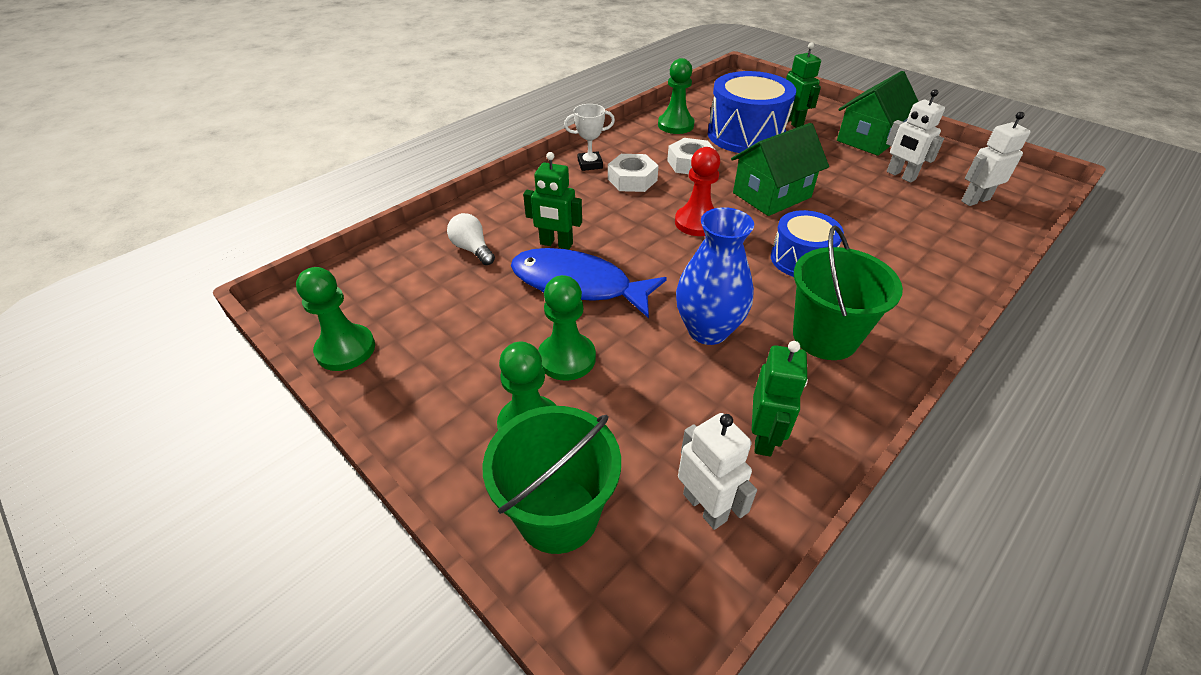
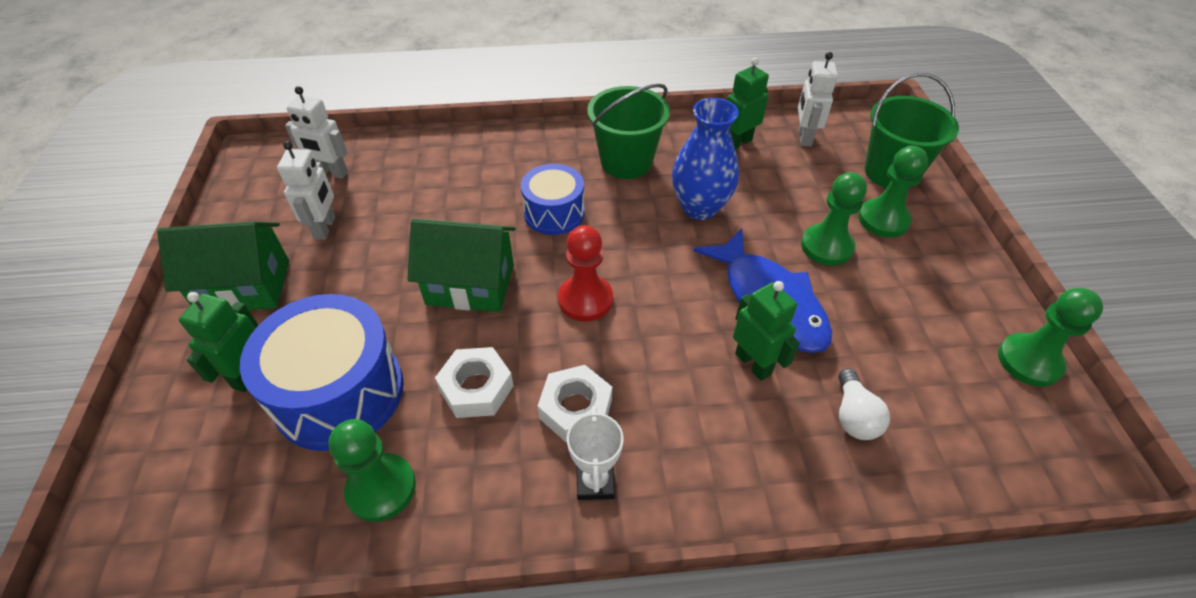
camera: 140 degrees left, 5 degrees up
(590, 164) = (595, 482): white trophy -> white trophy turned 60 degrees clockwise

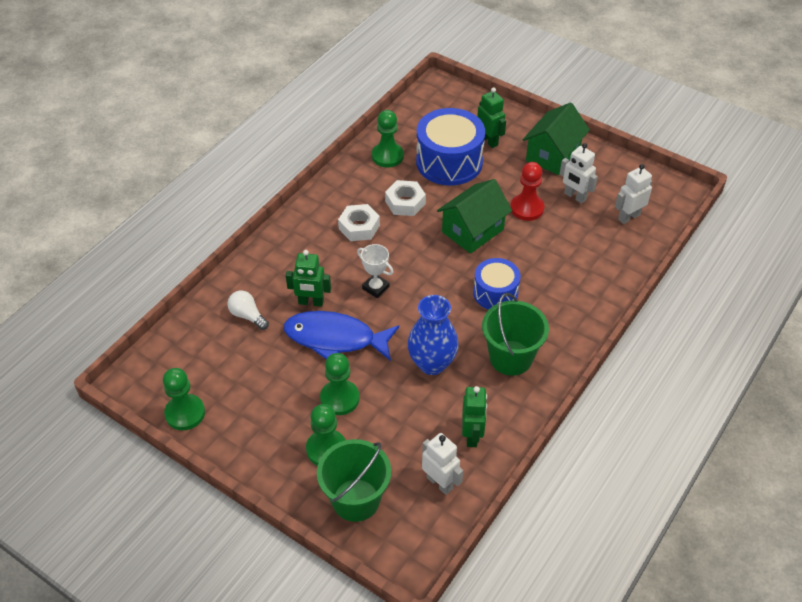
camera: 130 degrees right, 0 degrees up
(585, 299) = (416, 267): red pawn -> red pawn (527, 208)
(595, 482) = (321, 213): white trophy -> white trophy (375, 288)

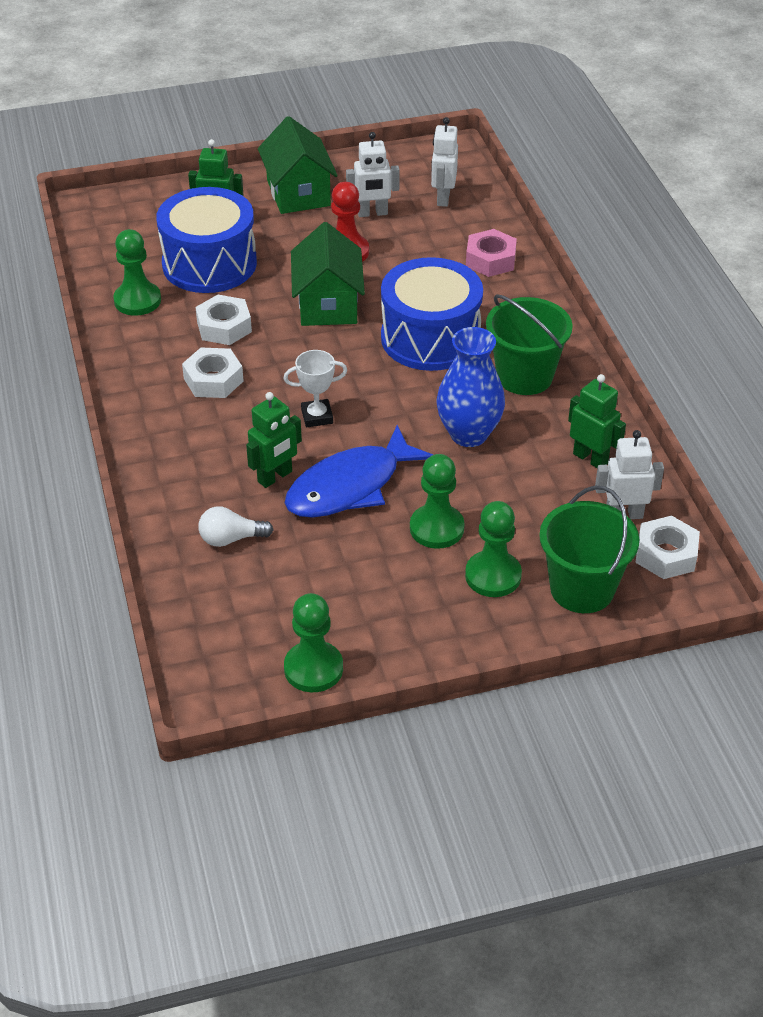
camera: 50 degrees left, 5 degrees down
(426, 526) = (666, 554): none -> white nut
(495, 293) = (430, 338): blue drum -> blue drum, size x1.66
(598, 275) = (490, 260): none -> pink nut

